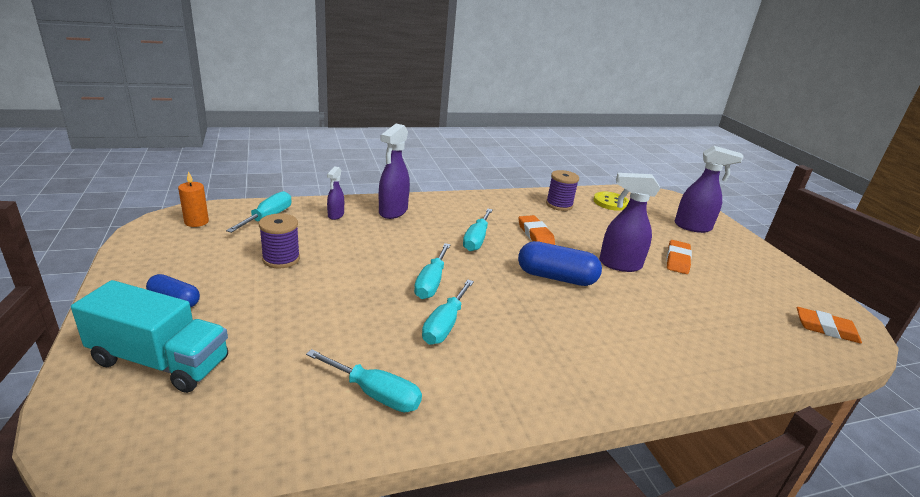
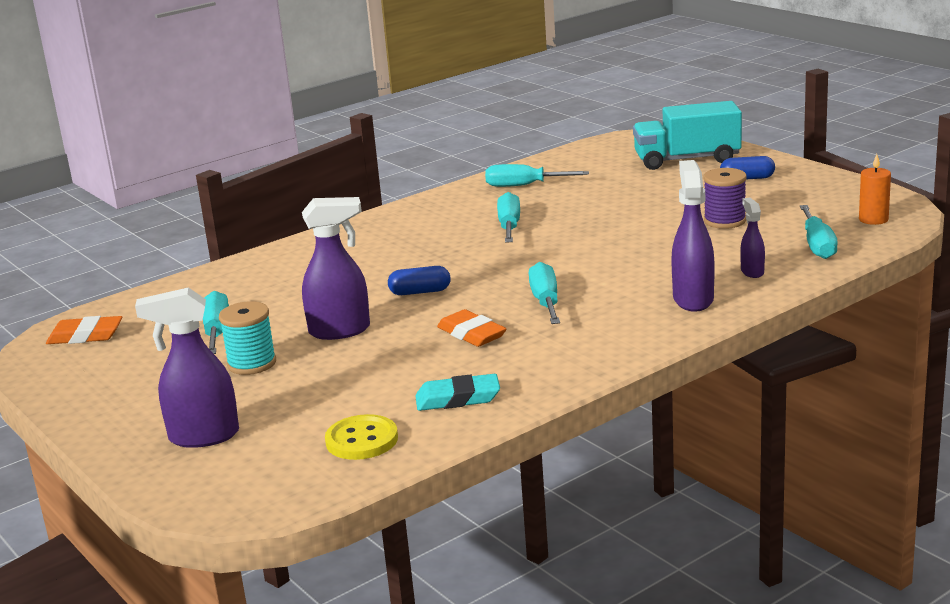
camera: 165 degrees right, 5 degrees down
(431, 283) = (553, 248): turquoise screwdriver -> turquoise screwdriver (216, 331)
(556, 277) = (420, 292): blue capsule -> blue capsule, size x0.59
(559, 205) = (458, 399): purple spool -> turquoise eraser
(677, 260) = (252, 363): orange eraser -> turquoise spool

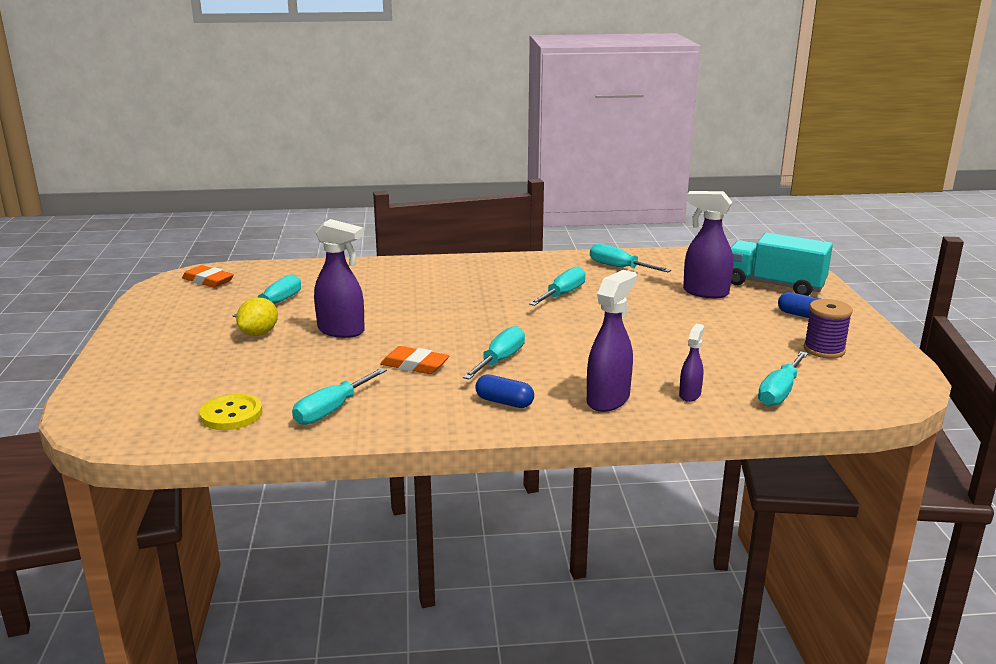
camera: 30 degrees right, 0 degrees up
(203, 437) = (157, 372): purple spray bottle -> purple spray bottle (705, 292)
(252, 363) = (259, 333): turquoise spool -> yellow lemon
(420, 292) = (431, 322): blue capsule -> blue capsule (504, 402)
(458, 399) = (332, 410): turquoise eraser -> turquoise screwdriver
(471, 334) = (415, 365): orange eraser -> orange eraser turned 60 degrees counterclockwise
(724, 221) = (731, 344): purple spool -> purple spool (824, 350)
(873, 219) = (865, 387): orange candle -> none

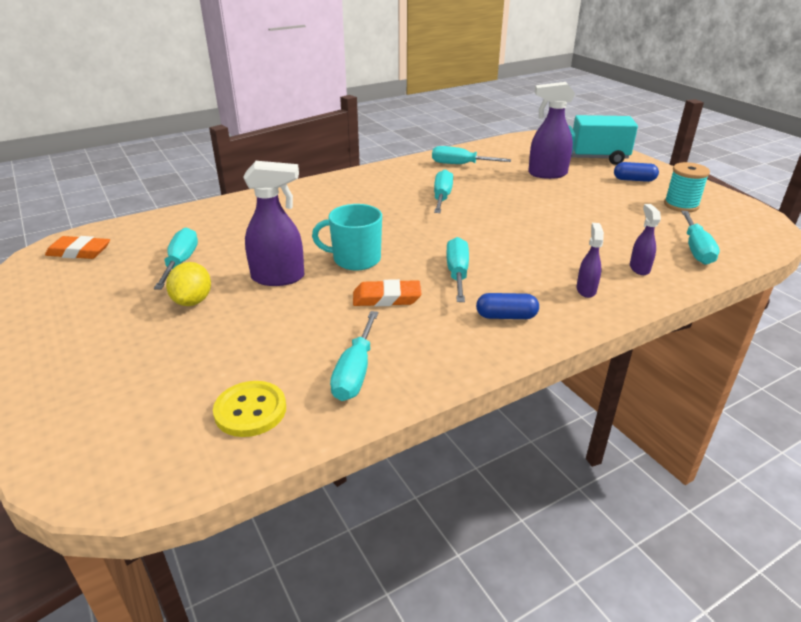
camera: 25 degrees left, 10 degrees up
(421, 330) = (355, 259): none -> turquoise mug
(608, 399) = (586, 290): purple spray bottle -> purple spray bottle, size x0.56
(824, 350) = (681, 205): purple spool -> turquoise spool

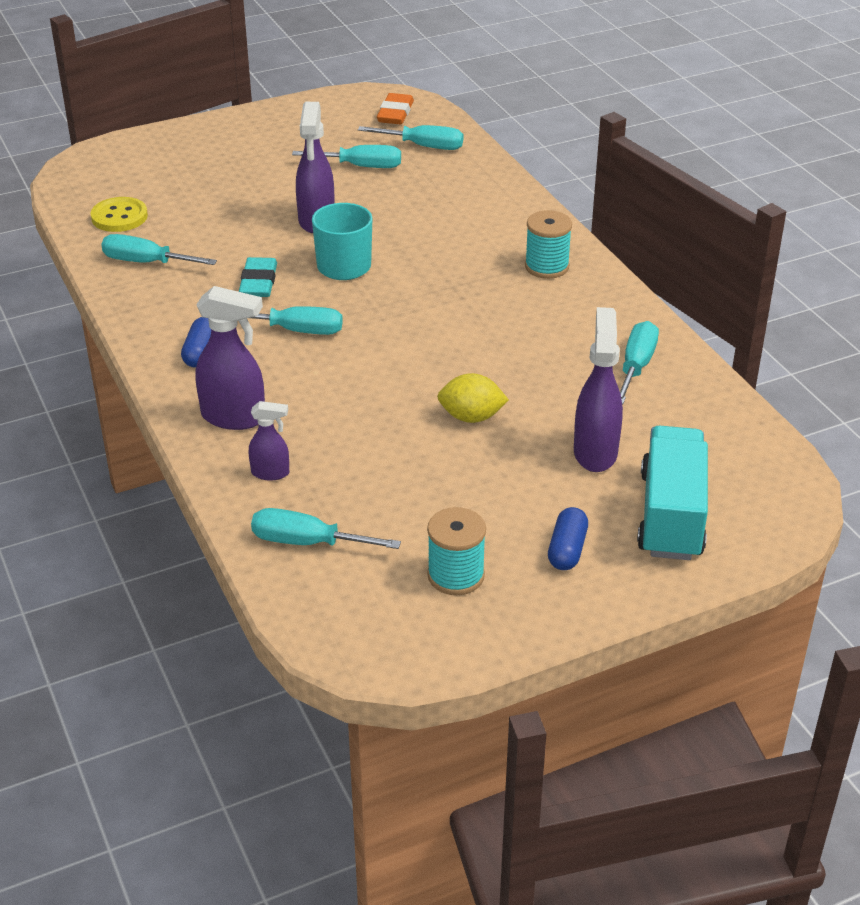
camera: 95 degrees right, 5 degrees up
(193, 301) = (285, 179): yellow lemon -> yellow lemon (471, 417)
(353, 187) = (546, 267): none -> turquoise spool
(386, 298) = (258, 282): orange eraser -> turquoise eraser
(442, 197) = (508, 338): turquoise screwdriver -> turquoise screwdriver (424, 146)
(586, 290) = (234, 417): purple spray bottle -> purple spray bottle, size x1.80

